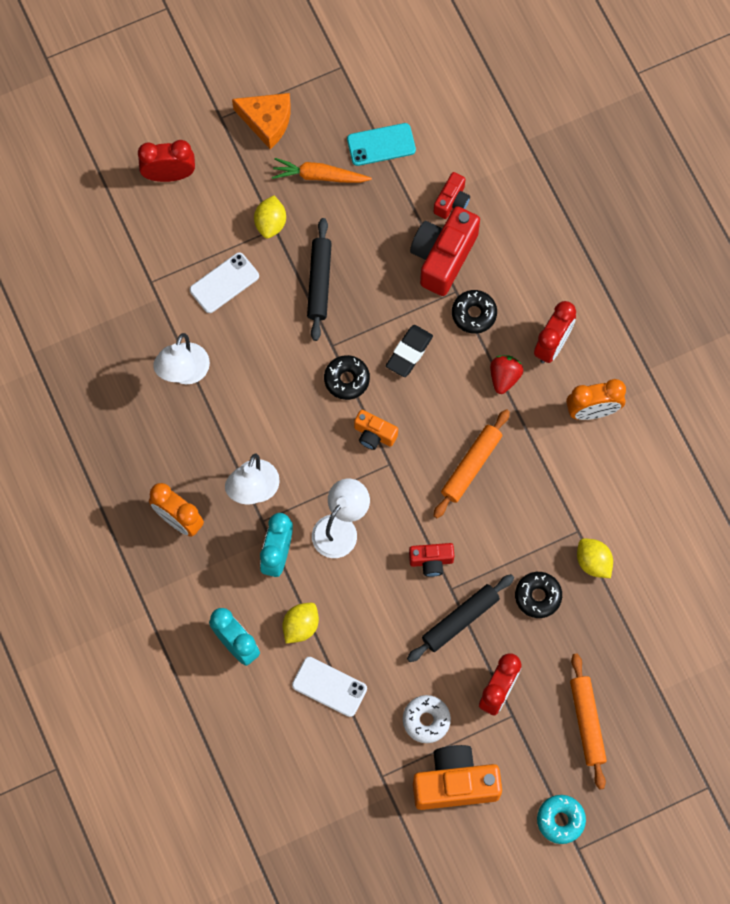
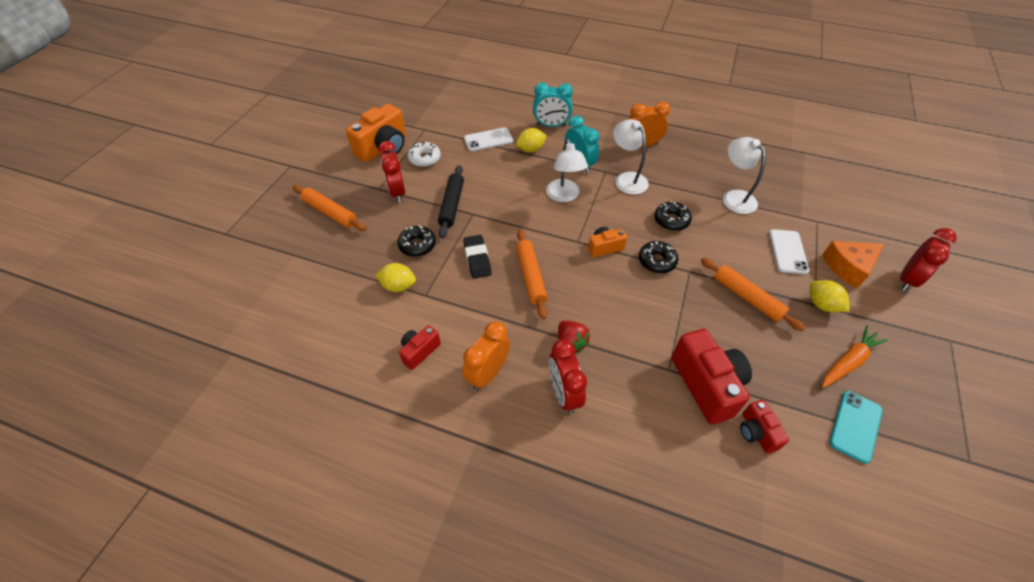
camera: 135 degrees right, 20 degrees down
(267, 121) = (930, 366): orange cheese -> orange cheese (848, 267)
(300, 626) = (531, 149): yellow lemon -> yellow lemon turned 75 degrees clockwise
(319, 282) = (747, 297): black rolling pin -> orange rolling pin
(409, 352) = (644, 305): black eraser -> black eraser (477, 259)
(431, 561) = (498, 217): red camera -> red camera (419, 351)
(474, 314) = (638, 365): black donut -> black donut (671, 220)
(560, 820) = (310, 169): turquoise donut -> none

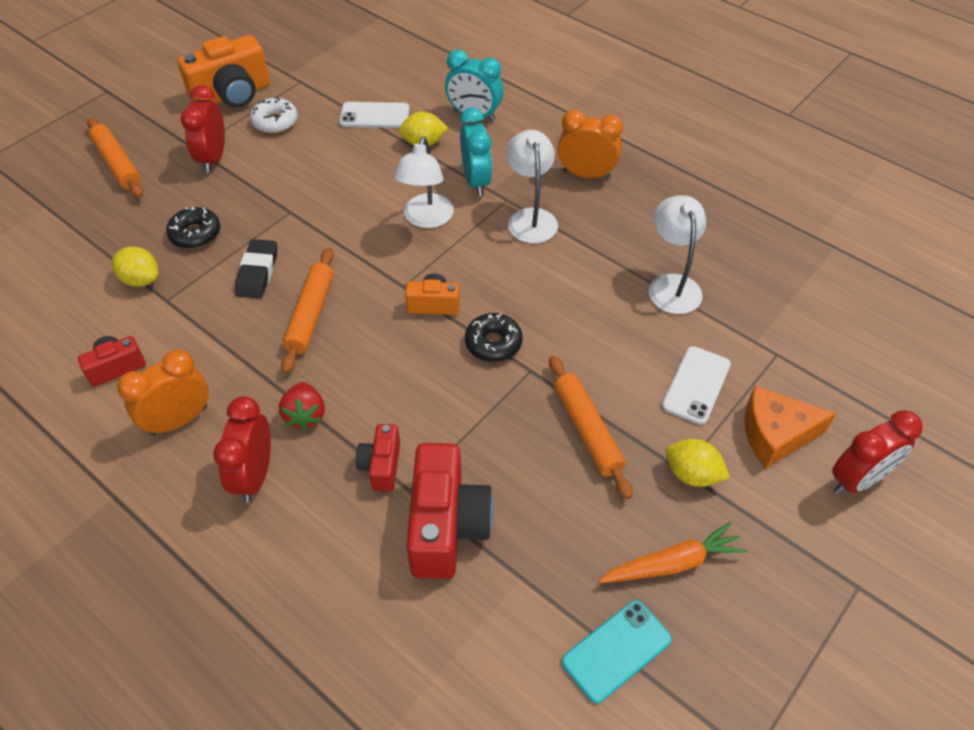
camera: 20 degrees right, 0 degrees up
(451, 205) = (270, 193): black rolling pin -> none
(671, 220) = (553, 293): black donut -> none
(756, 432) = (470, 609): red camera -> red camera (381, 466)
(822, 305) = (692, 474): yellow lemon -> yellow lemon turned 45 degrees counterclockwise

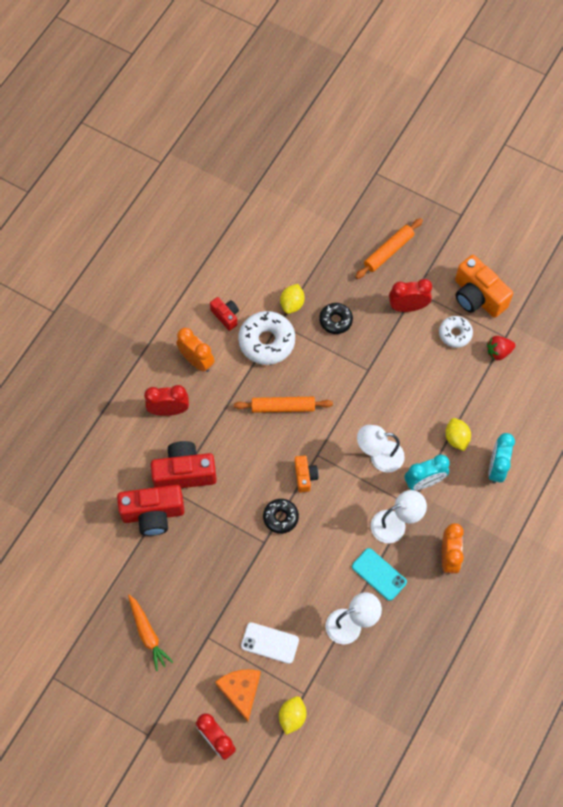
camera: 80 degrees right, 15 degrees up
(189, 320) = (266, 341): none -> white donut
(258, 273) = (310, 367): black eraser -> none
(305, 415) = (211, 424): red strawberry -> red strawberry (498, 352)
(374, 116) = (478, 398): white phone -> none
(381, 466) = (184, 473): red camera -> red camera, size x1.88
(587, 430) = (225, 581): orange rolling pin -> none
(616, 650) = (96, 608): turquoise phone -> turquoise phone (379, 574)
(692, 474) = (205, 642): yellow lemon -> yellow lemon (292, 716)

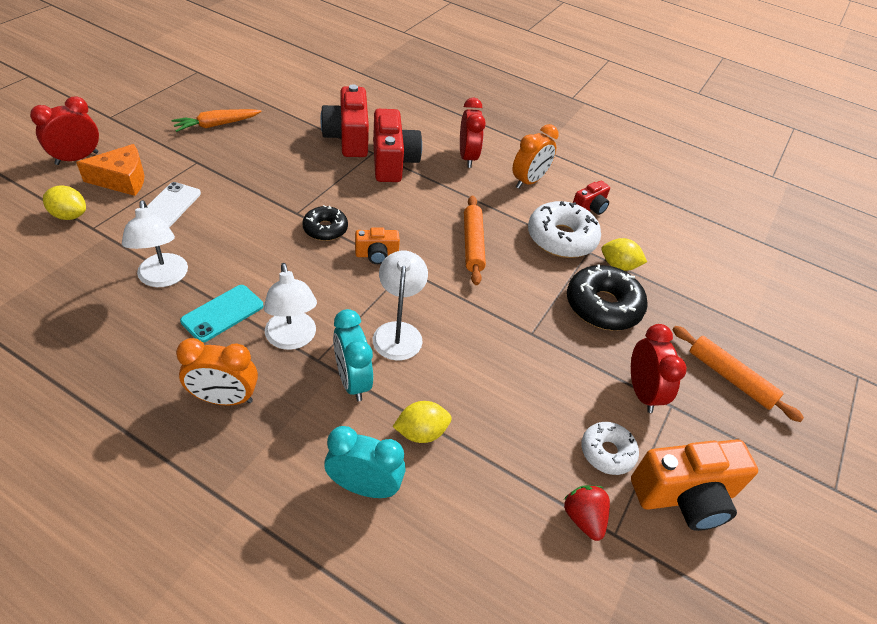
camera: 85 degrees right, 20 degrees down
(335, 320) = (603, 306): black donut -> black donut, size x1.68
(477, 296) = (684, 496): orange camera -> orange camera turned 150 degrees counterclockwise

